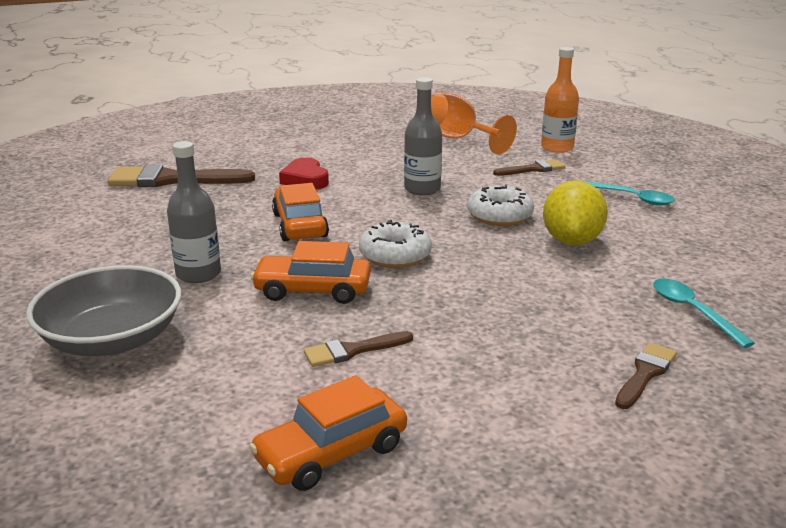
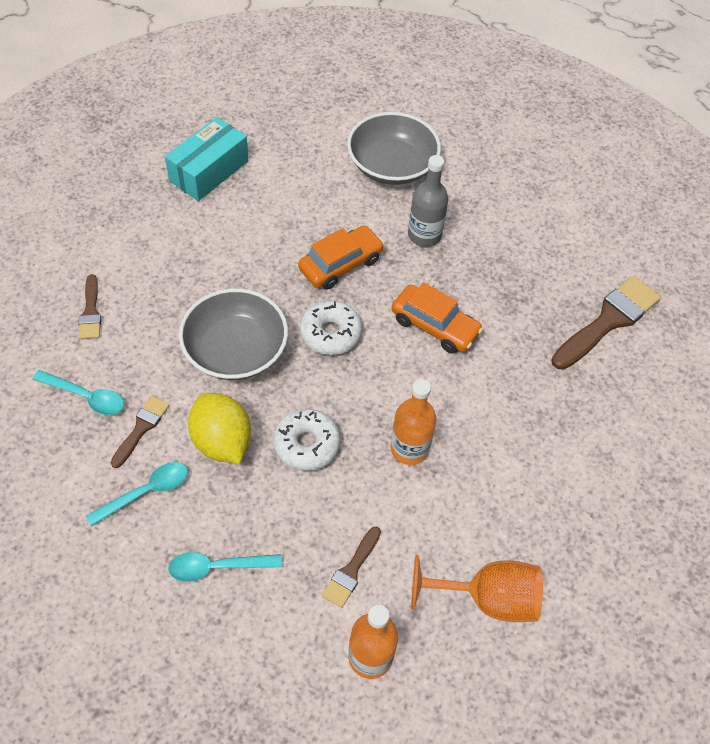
camera: 135 degrees right, 30 degrees up
(305, 179) = (517, 395): red heart -> none
(331, 453) = (209, 171): orange car -> turquoise box
(352, 350) = (263, 232): brown brush -> brown brush (141, 428)
(422, 189) = (409, 448): grey bottle -> orange bottle
(500, 281) = (235, 350): none -> grey bowl
(665, 242) = (146, 492): none -> turquoise spoon

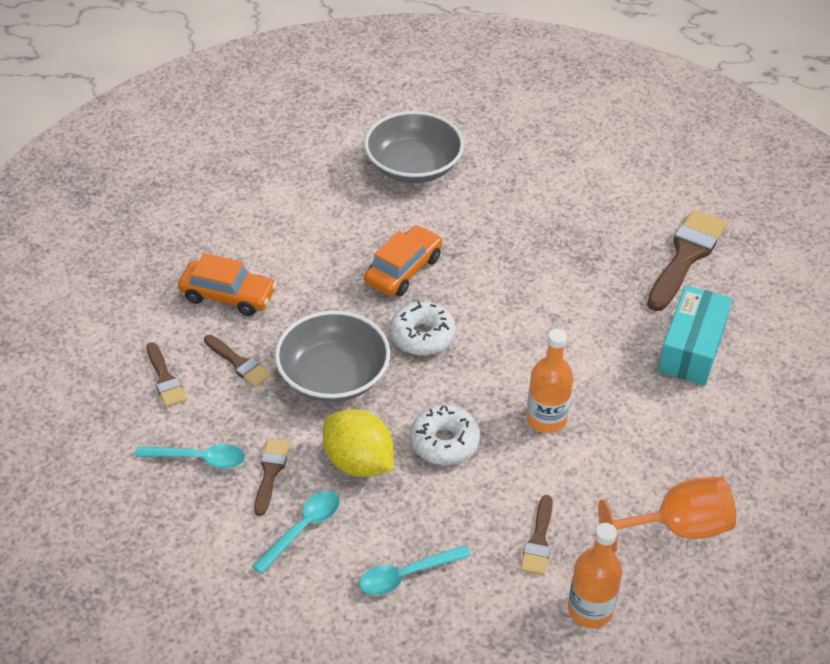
camera: 15 degrees left, 10 degrees down
(159, 314) = (239, 363): none -> brown brush
(209, 171) = (227, 215): turquoise box -> turquoise box (691, 348)
(424, 235) = (475, 223): grey bottle -> none
(435, 326) = (522, 303): orange car -> orange car (228, 295)

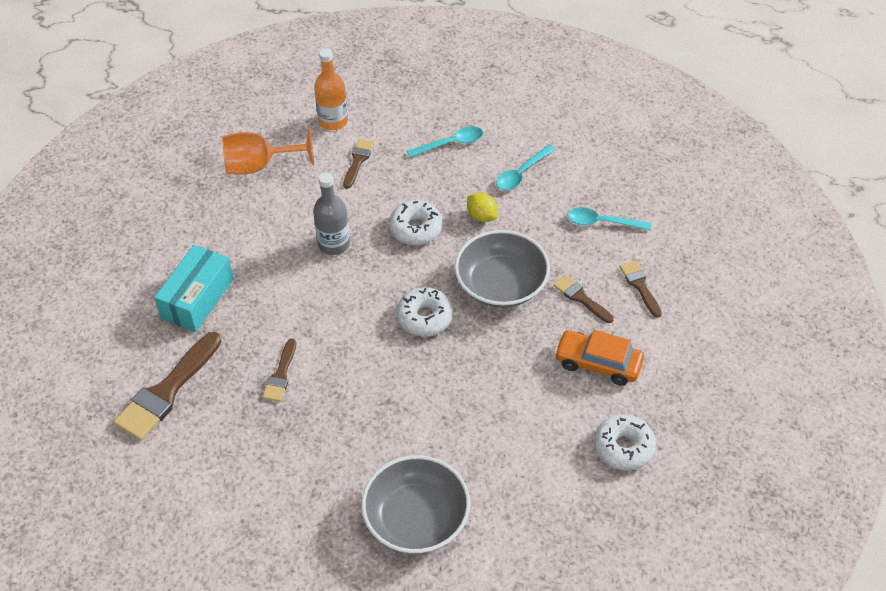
camera: 175 degrees left, 5 degrees up
(213, 223) = (623, 447): none -> white donut
(270, 472) = (547, 211): brown brush -> brown brush (281, 375)
(358, 462) = (482, 216): yellow lemon -> yellow lemon, size x0.58
(403, 270) = (436, 385): orange car -> none
(546, 418) = (334, 244): orange bottle -> grey bottle

